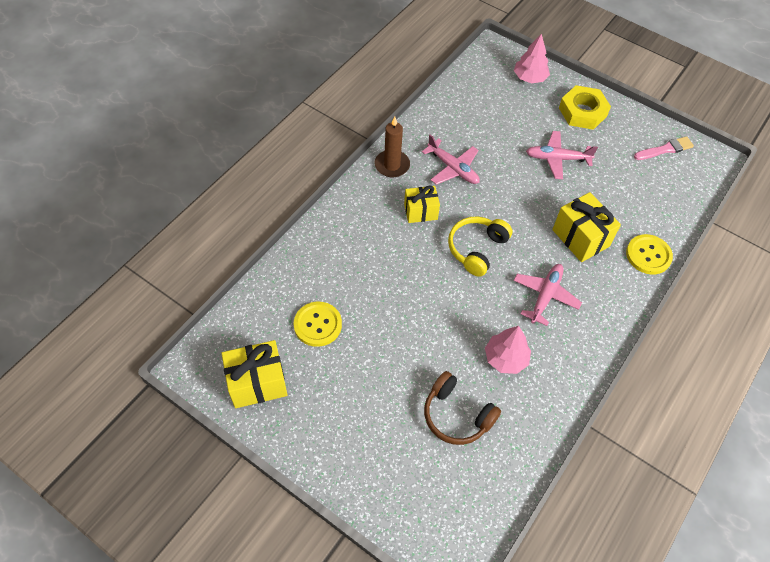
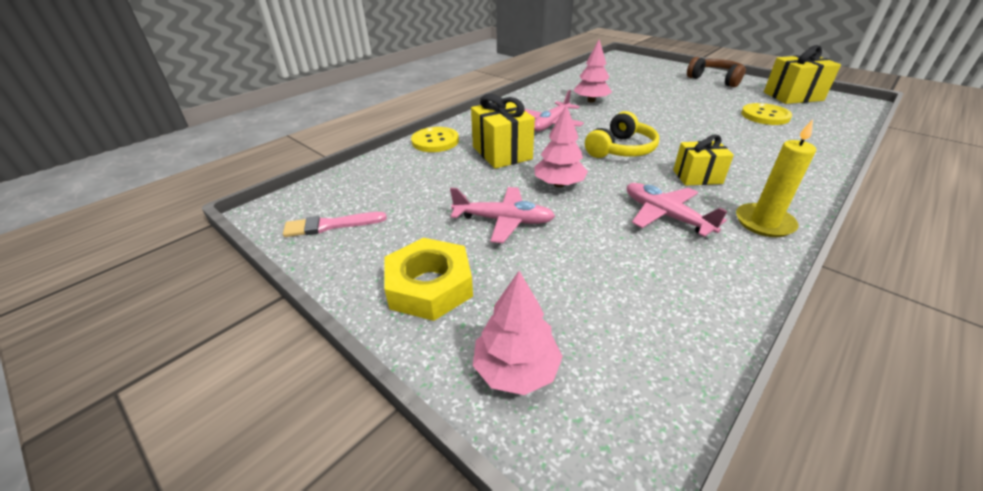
camera: 170 degrees left, 20 degrees down
(392, 165) = (764, 223): brown candle -> yellow candle
(456, 415) = (628, 85): brown headphones -> brown headphones (715, 79)
(526, 197) = (559, 184): none -> pink tree

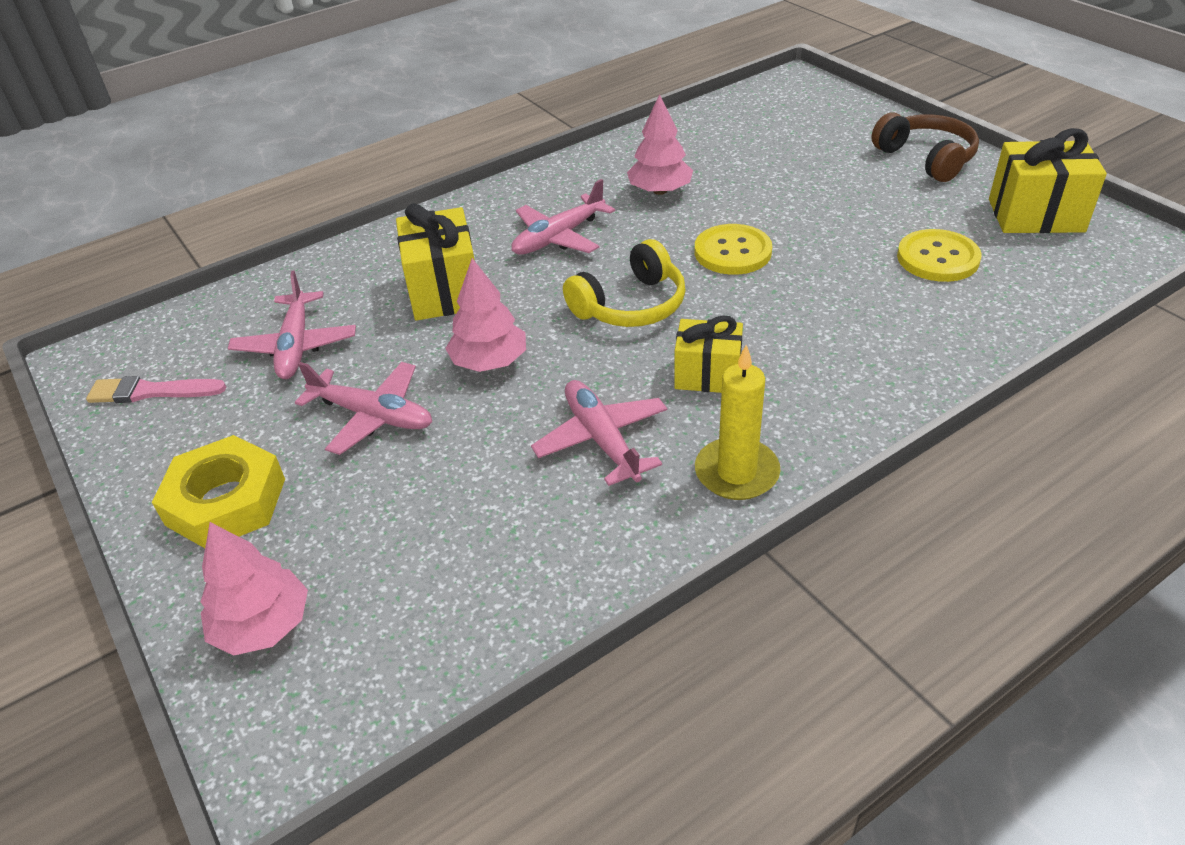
camera: 15 degrees right, 5 degrees up
(423, 189) = (296, 346): none -> pink plane
(435, 141) = (361, 255): yellow button -> yellow button (732, 252)

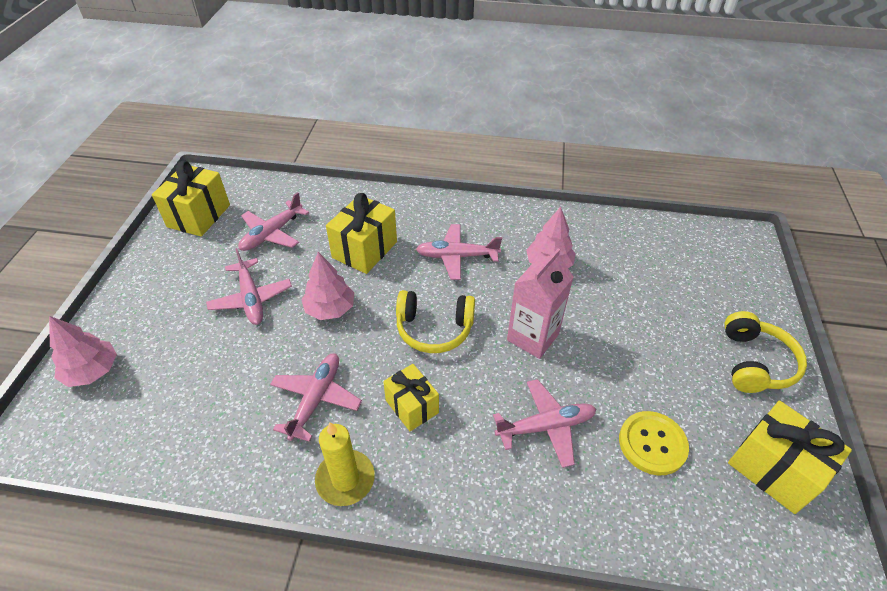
camera: 40 degrees right, 5 degrees up
(151, 392) = (199, 216): pink brush -> yellow gift
(226, 501) = (154, 296): yellow nut -> none
(732, 252) = (532, 337): yellow button -> pink carton
(844, 305) = (546, 426): none -> pink plane
(926, 158) = (755, 363): brown headphones -> yellow headphones

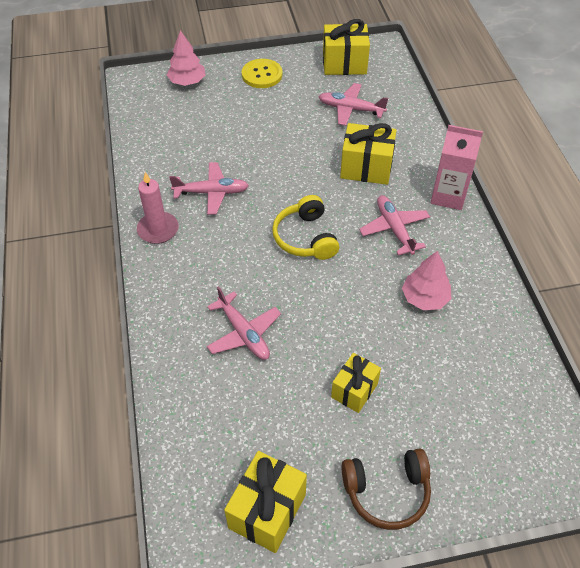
camera: 70 degrees right, 5 degrees up
(251, 298) = (281, 125): pink plane -> none
(330, 309) = (293, 170): pink tree -> none
(345, 479) = (158, 229): yellow candle -> pink candle
(412, 406) = (227, 246): yellow gift -> yellow gift (354, 390)
(532, 337) = (329, 305): pink carton -> pink carton (448, 196)
(652, 444) = (257, 411): yellow button -> yellow button (262, 75)
(755, 363) = (387, 492): yellow headphones -> brown headphones

